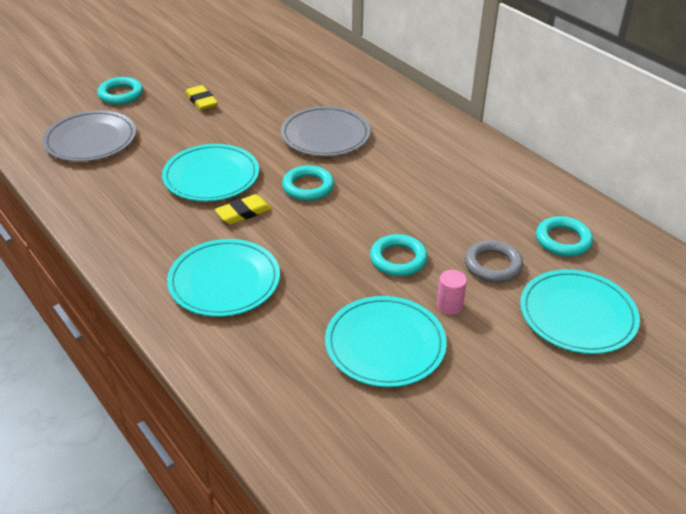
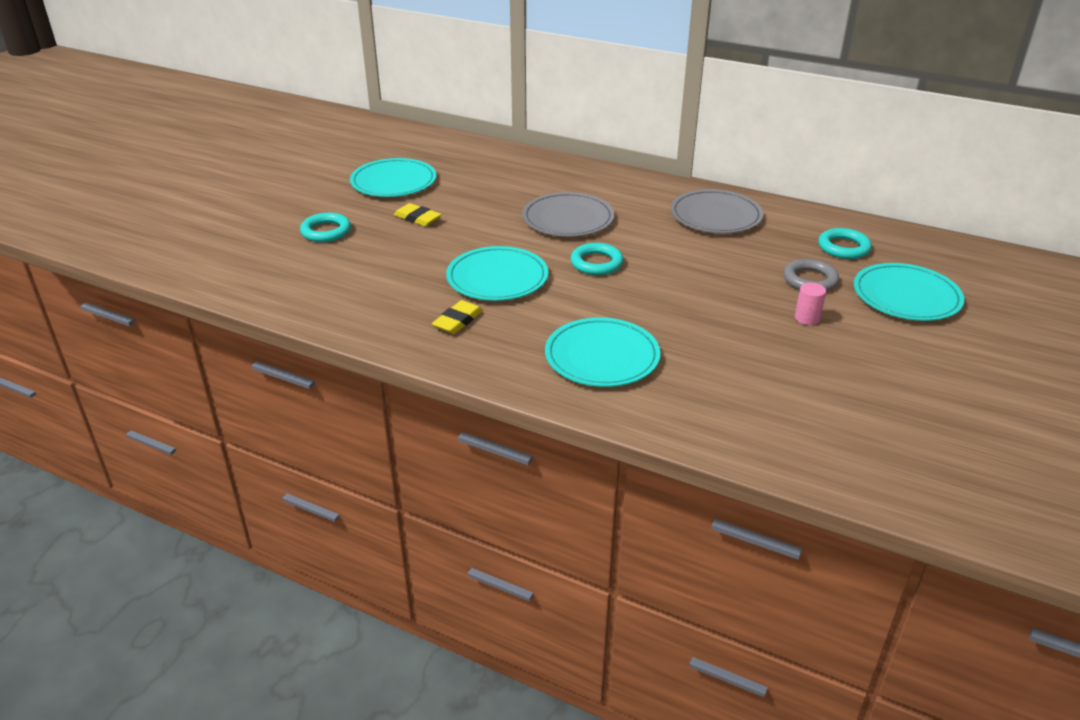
camera: 25 degrees left, 5 degrees down
(91, 140) = (339, 278): grey plate -> grey plate (715, 216)
(243, 212) = (560, 298): yellow eraser -> yellow eraser (458, 321)
(385, 344) = (787, 361): turquoise plate -> turquoise plate (393, 182)
(398, 259) = (732, 297): turquoise ring -> none

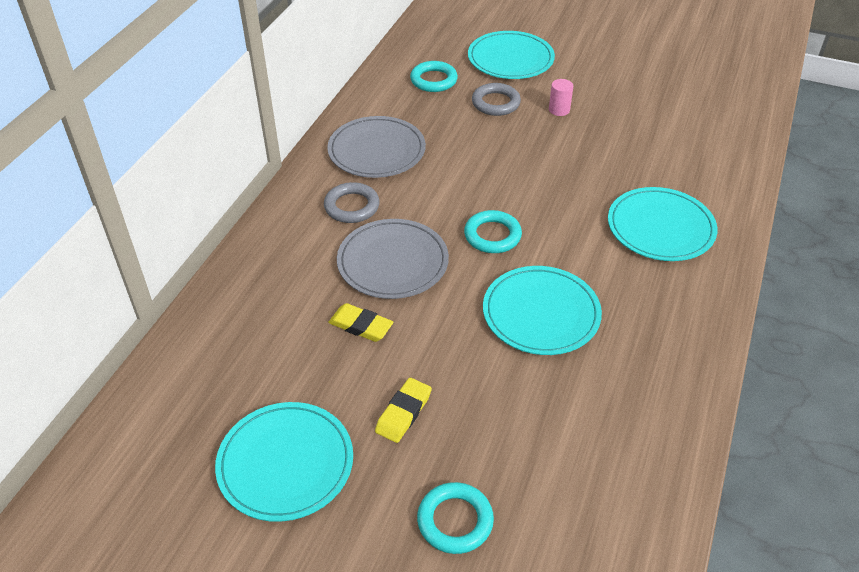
camera: 95 degrees left, 10 degrees up
(458, 321) = (637, 338): yellow eraser -> yellow eraser (361, 325)
(637, 204) = (352, 206): none -> grey ring

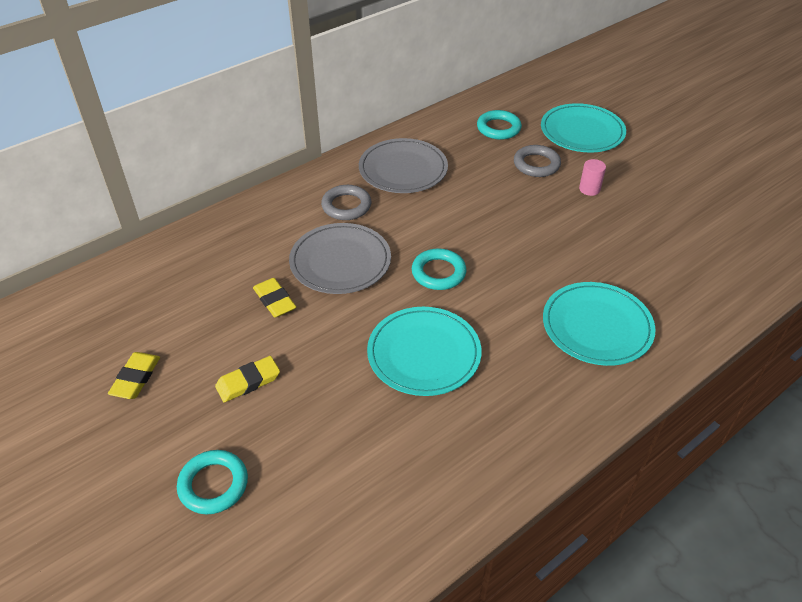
camera: 30 degrees right, 0 degrees up
(285, 463) = (136, 378): turquoise plate -> yellow eraser

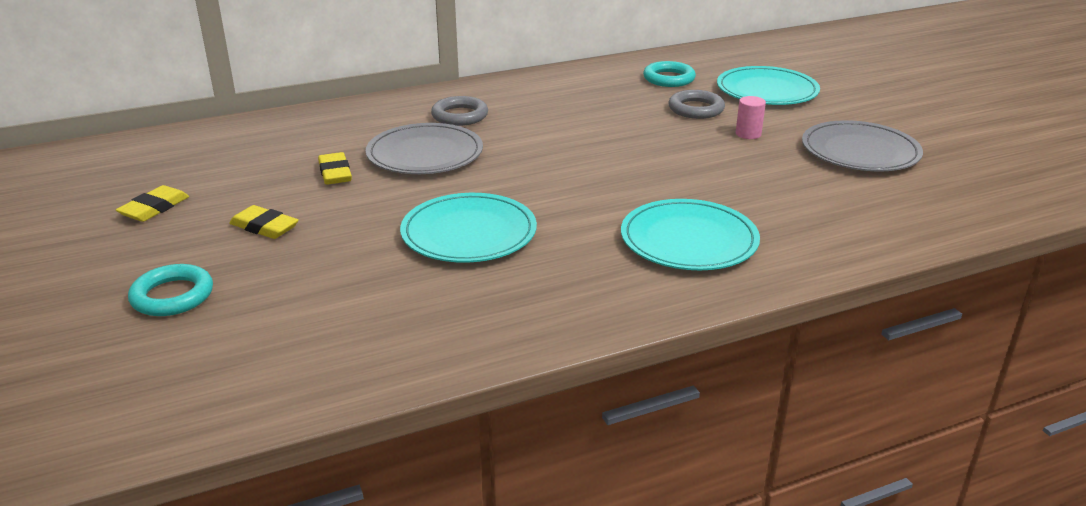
camera: 15 degrees right, 15 degrees down
(248, 382) = (264, 227): yellow eraser -> yellow eraser turned 45 degrees clockwise
(403, 169) = (540, 97): grey plate -> grey plate (860, 151)
(438, 273) = (527, 175): turquoise ring -> none

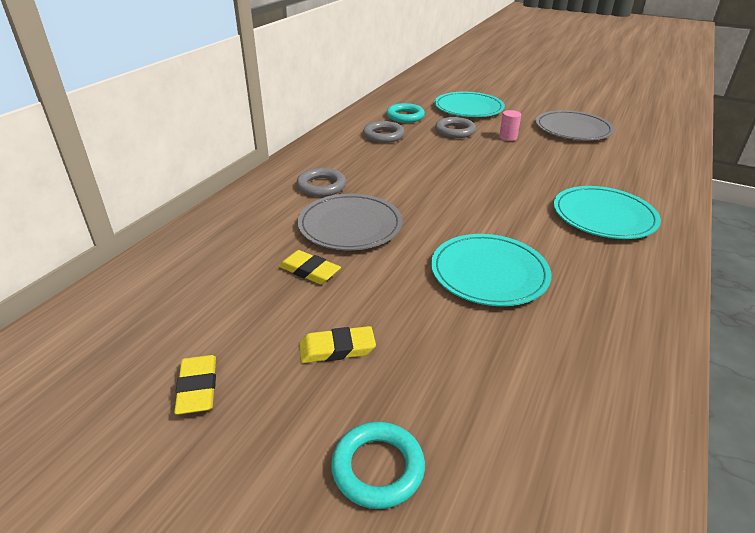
camera: 40 degrees left, 5 degrees up
(606, 90) = (383, 135): none -> grey ring

